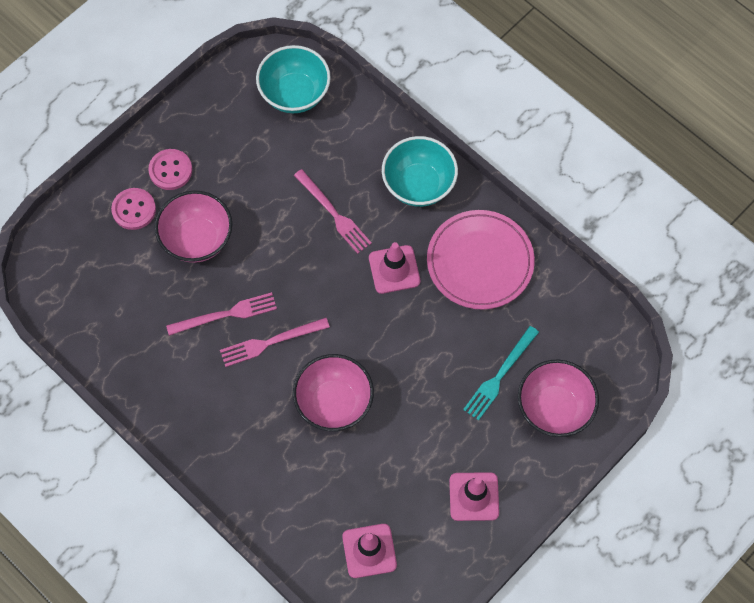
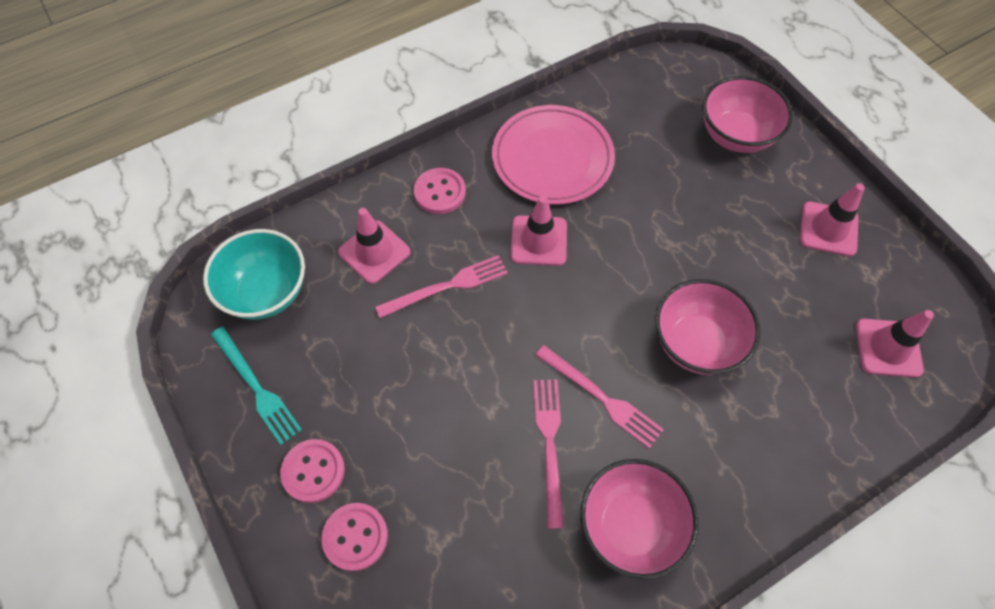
camera: 75 degrees left, 5 degrees down
(197, 239) = (430, 458): pink bowl -> pink bowl (630, 526)
(270, 342) = (601, 397): pink fork -> pink fork turned 45 degrees counterclockwise
(349, 154) = (374, 252): none -> pink traffic cone
(418, 185) = (440, 192): turquoise bowl -> pink button
(500, 375) = (690, 172): turquoise fork -> turquoise fork (256, 387)

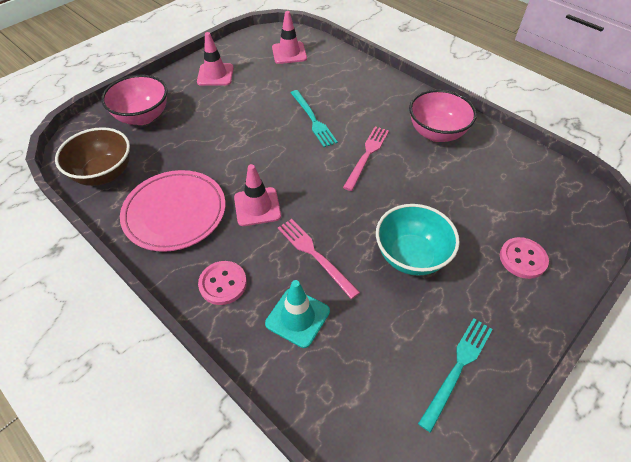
camera: 105 degrees left, 10 degrees down
(266, 292) = (367, 398): turquoise bowl -> turquoise bowl (411, 256)
(313, 471) = (497, 299): pink button -> none
(374, 252) = (297, 317): pink traffic cone -> turquoise traffic cone
(549, 444) = (408, 173): pink fork -> none
(633, 96) = (104, 174): none -> brown bowl
(696, 343) = (313, 120): pink bowl -> turquoise fork

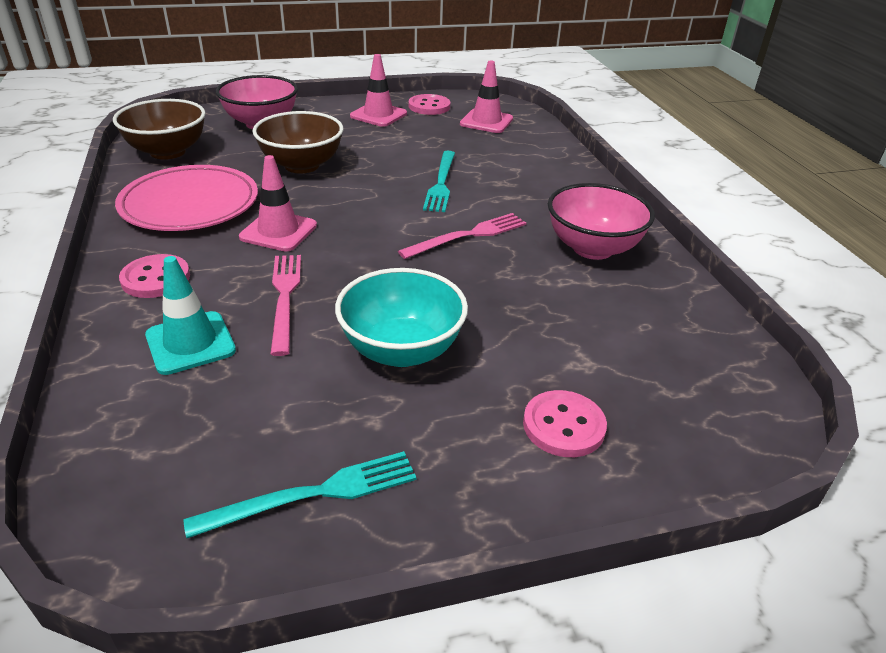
camera: 30 degrees right, 15 degrees down
(212, 144) = (302, 165): none -> brown bowl
(240, 53) = (429, 106): none -> pink button

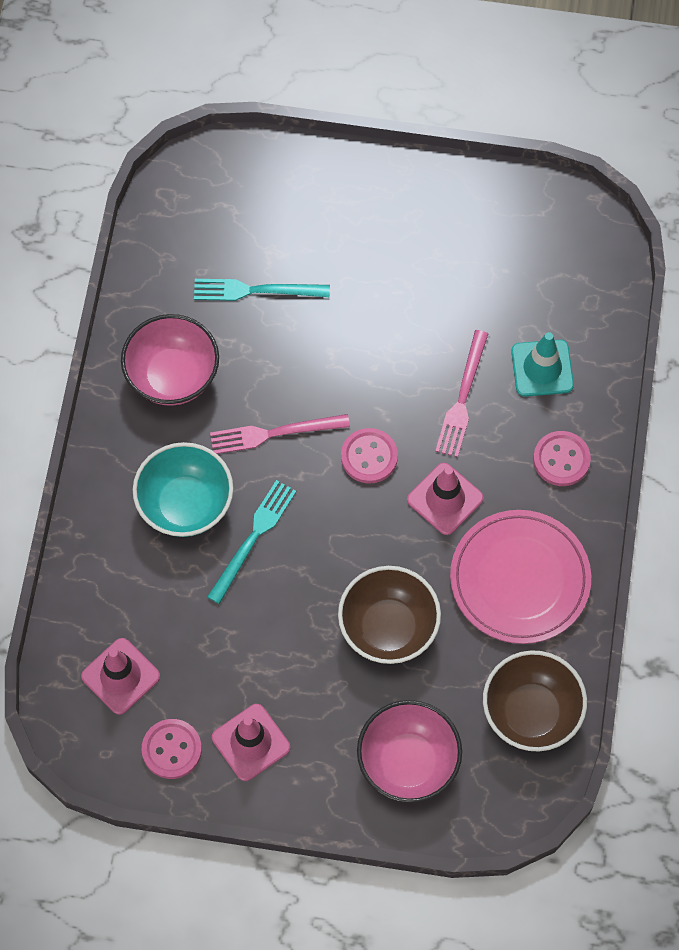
camera: 155 degrees left, 30 degrees up
(313, 494) = (488, 215): turquoise fork -> turquoise fork (256, 290)
(401, 350) = (394, 309): turquoise bowl -> turquoise bowl (185, 505)
(563, 426) = (320, 208): pink button -> pink button (369, 457)

